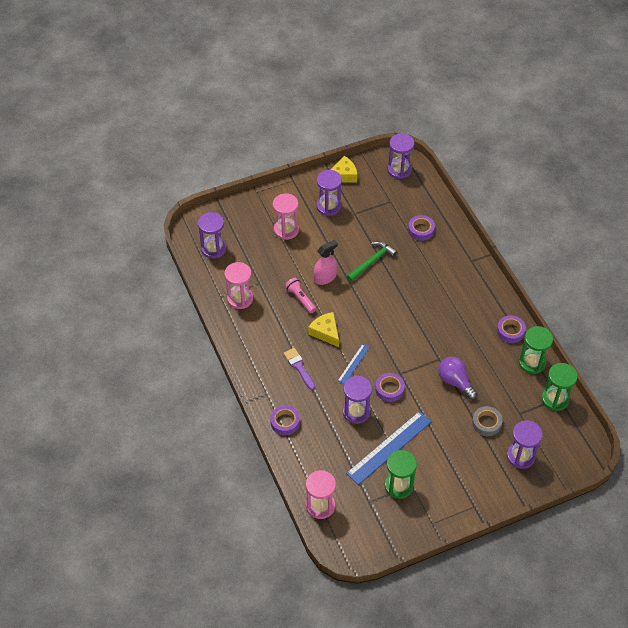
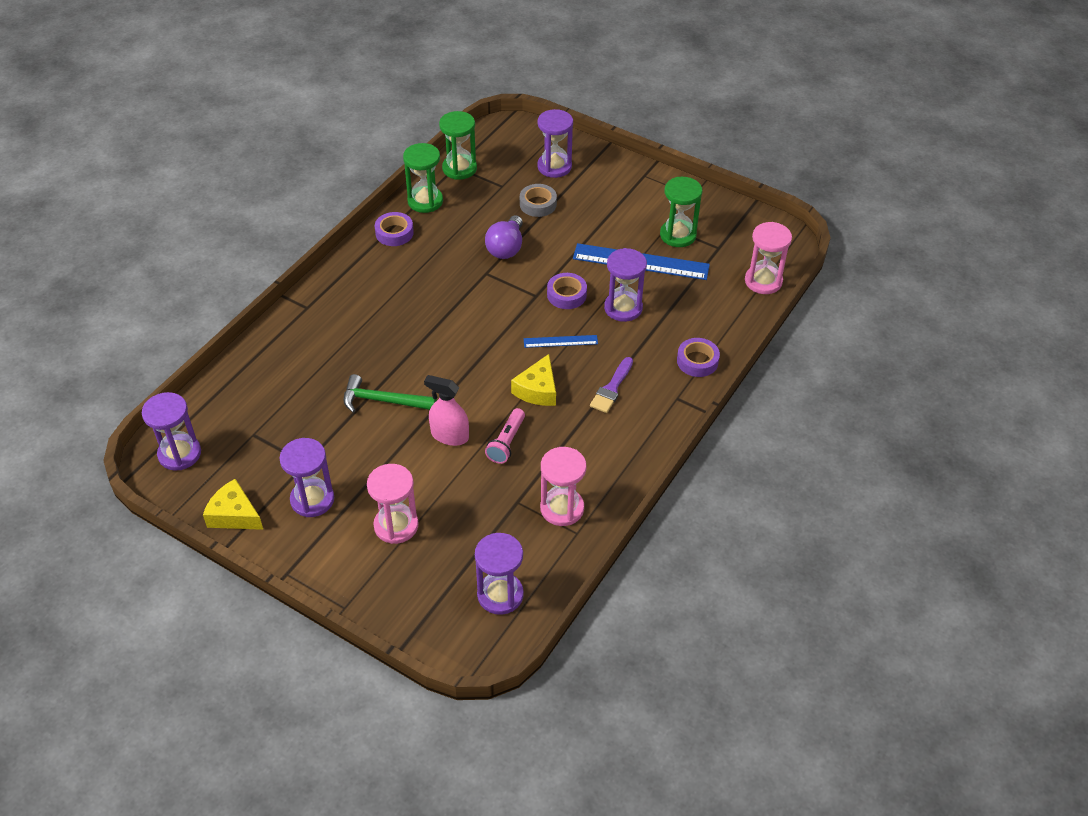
camera: 125 degrees left, 5 degrees down
(421, 230) = (287, 377): purple tape -> none

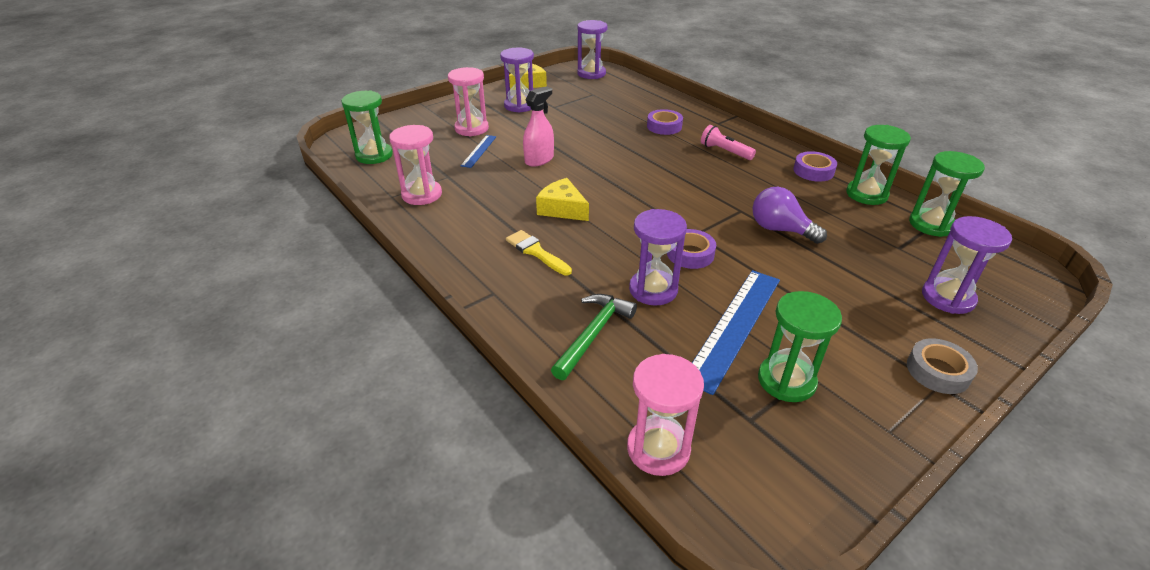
camera: 110 degrees right, 10 degrees down
(383, 400) = (596, 139): green hammer -> green hammer (594, 334)
(500, 595) = (374, 155): purple hourglass -> green hourglass
(506, 442) = (512, 182): pink flashlight -> pink flashlight (725, 151)
(538, 204) = (862, 267): grey tape -> grey tape (938, 371)
(560, 341) = (620, 235): blue ruler -> blue ruler (479, 151)
(612, 388) = (536, 252): purple brush -> yellow brush
(697, 361) = (537, 325): purple tape -> purple tape (664, 126)

